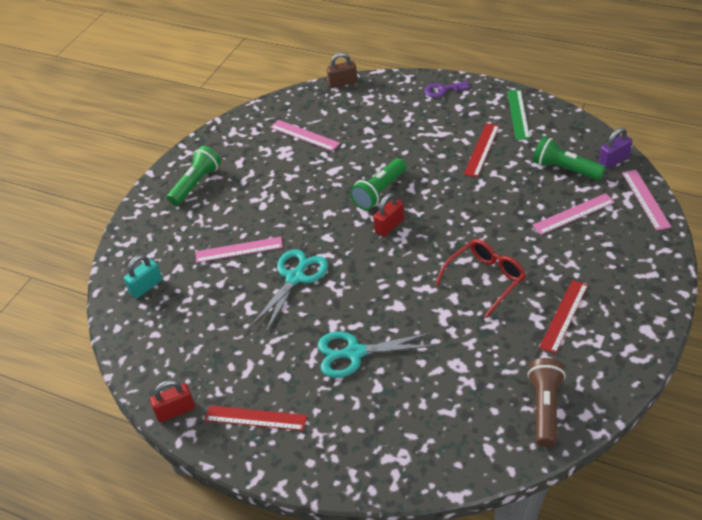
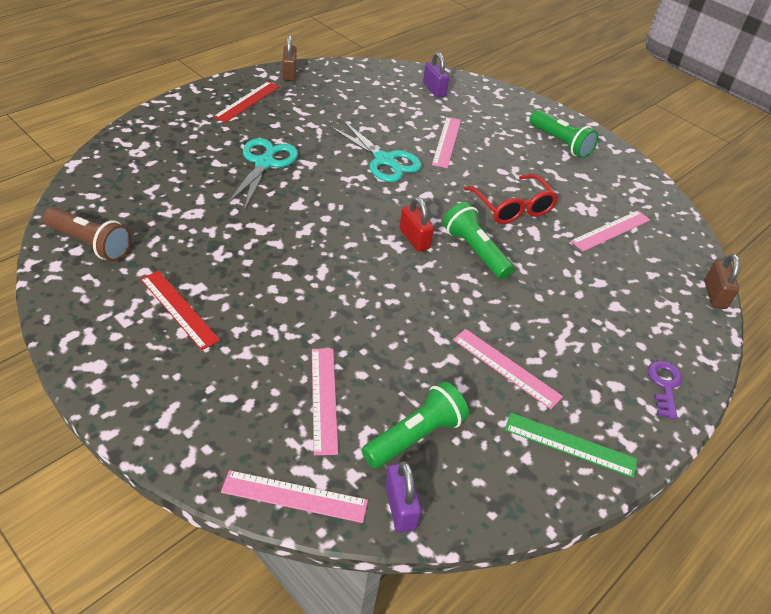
camera: 100 degrees right, 0 degrees up
(146, 287) = (434, 90): turquoise padlock -> purple padlock
(175, 411) = (289, 73): red padlock -> brown padlock
(482, 150) = (506, 368): red ruler -> pink ruler
(485, 279) = (280, 274): red glasses -> red glasses (512, 208)

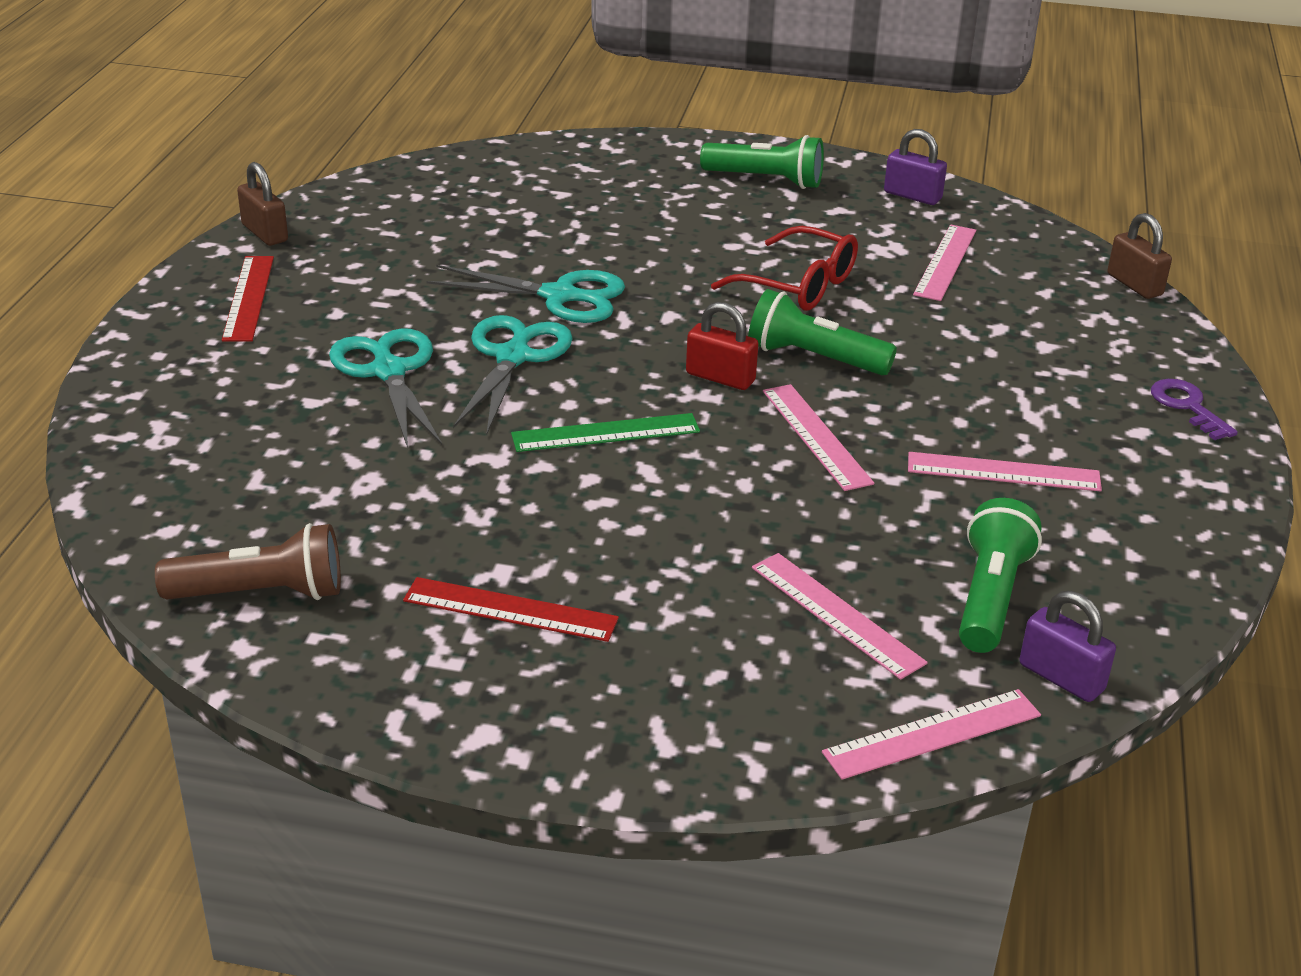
camera: 30 degrees left, 10 degrees down
(327, 182) = (513, 357): none -> turquoise scissors
(434, 90) = (514, 175): purple padlock -> purple padlock (912, 196)
(446, 142) = (615, 237): pink ruler -> pink ruler (816, 436)
(570, 444) = (1161, 517): green ruler -> green ruler (605, 433)

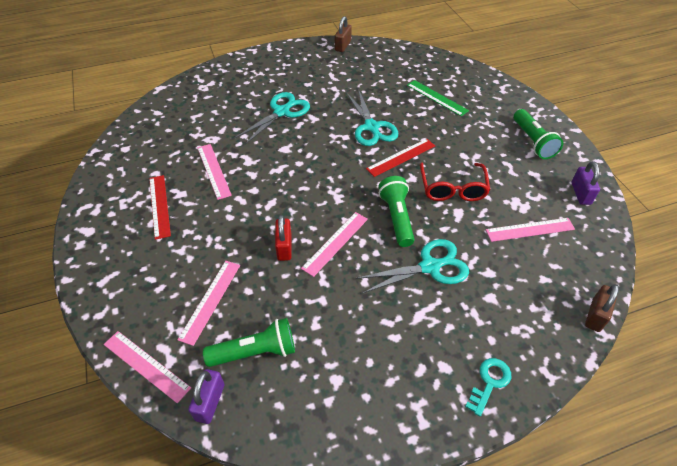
camera: 60 degrees right, 15 degrees up
(248, 298) = (299, 62): red ruler -> red ruler (401, 157)
(262, 593) = (136, 146): brown flashlight -> none
(513, 357) = (317, 135): turquoise scissors -> turquoise scissors (430, 267)
(605, 433) = (287, 181): green ruler -> green ruler (437, 98)
(720, 377) = (354, 195): red padlock -> red padlock (284, 247)
(1003, 472) = (360, 321): pink ruler -> pink ruler (213, 171)
(1187, 406) = (490, 382): purple key -> turquoise key

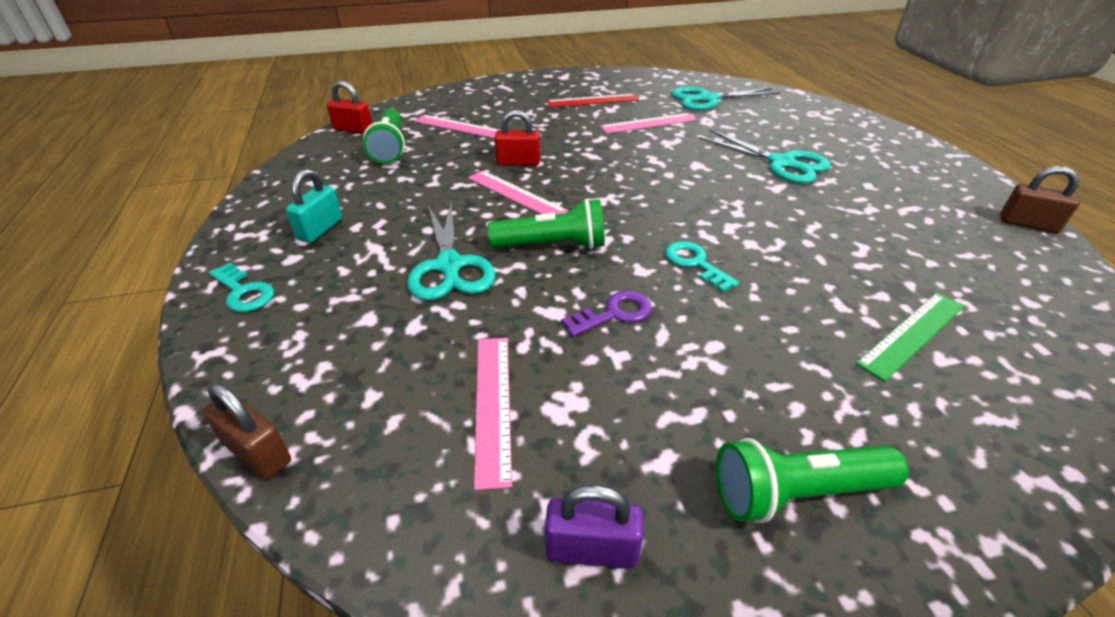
camera: 95 degrees right, 10 degrees down
(146, 365) = (406, 106): pink ruler -> none
(210, 402) = (353, 130): purple padlock -> red padlock
(371, 127) = (771, 239): turquoise scissors -> turquoise scissors (707, 99)
(401, 157) = (695, 263): red ruler -> turquoise key
(403, 361) = (320, 229): none -> turquoise padlock
(452, 189) = (614, 314): red glasses -> purple key

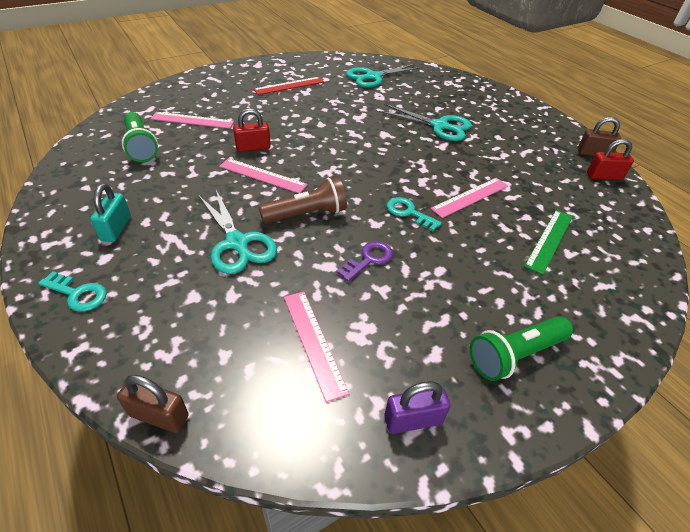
camera: 20 degrees left, 5 degrees up
(353, 130) = (99, 133): red padlock -> red padlock (604, 176)
(553, 245) = (307, 214): green flashlight -> brown flashlight
(648, 123) = (338, 102): pink ruler -> pink ruler (470, 197)

